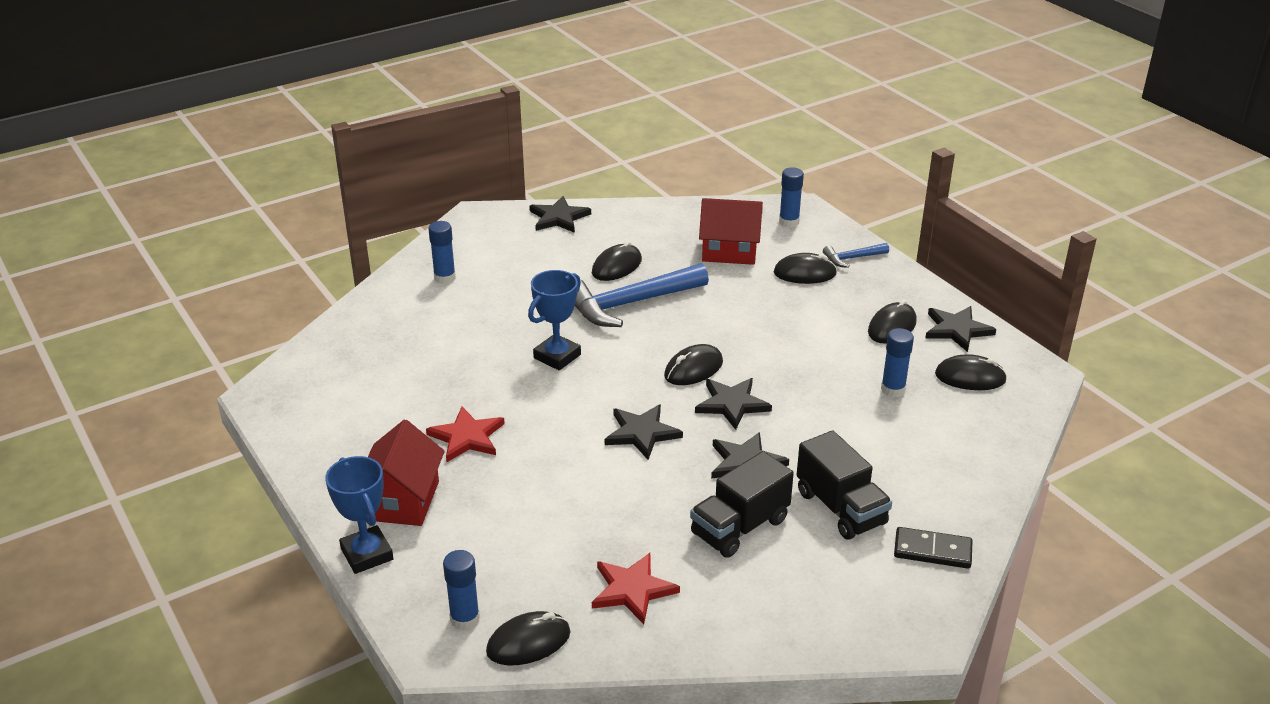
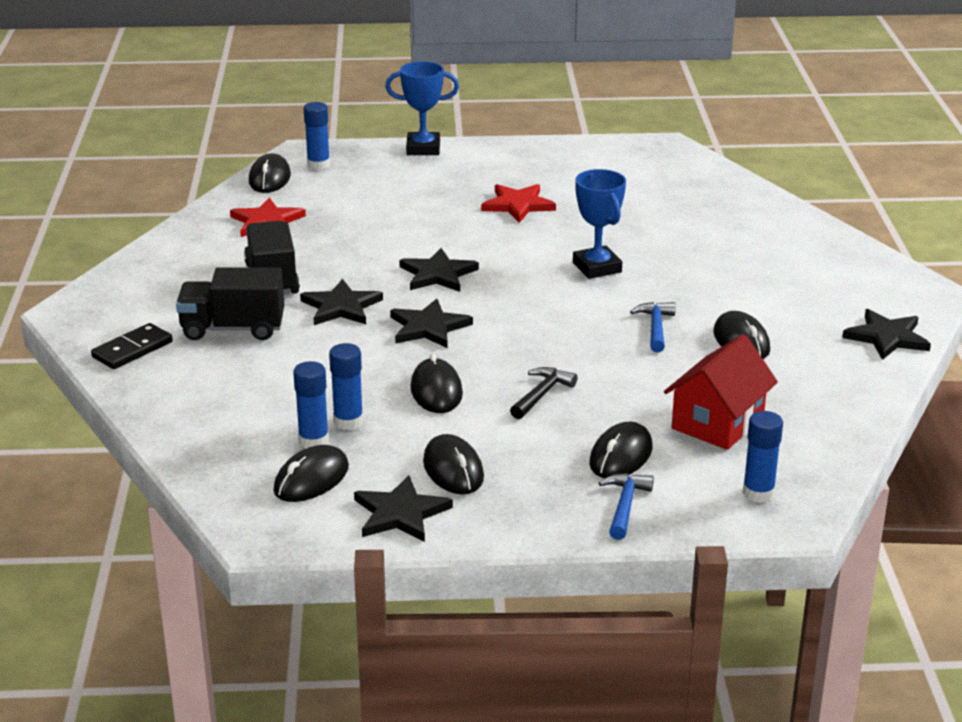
camera: 120 degrees right, 5 degrees down
(402, 500) = (467, 169): red house -> none
(444, 278) = (795, 247): blue glue stick -> blue glue stick (313, 441)
(630, 304) = (655, 327): blue hammer -> blue hammer, size x0.48
(693, 369) = (504, 326): black mouse -> black mouse (436, 391)
(768, 323) = (542, 394): none -> black hammer

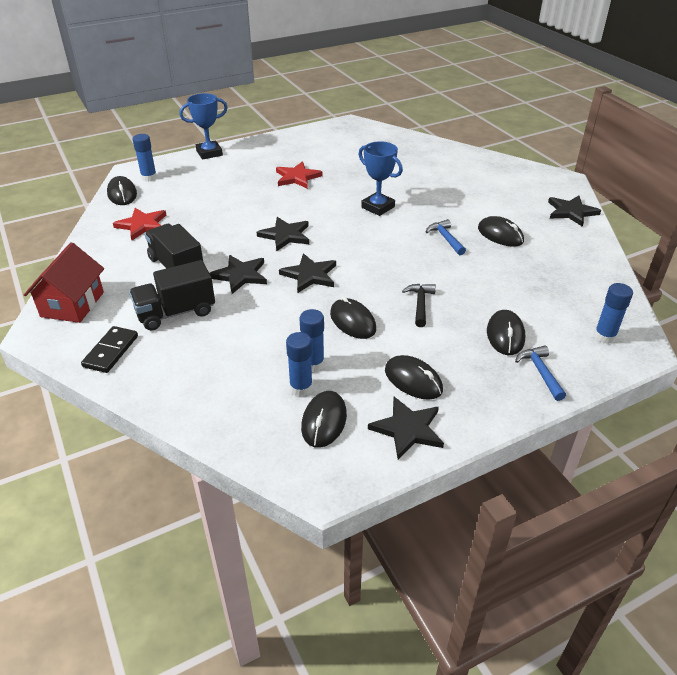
camera: 25 degrees left, 10 degrees up
(717, 423) = (537, 293): red house -> red house (72, 304)

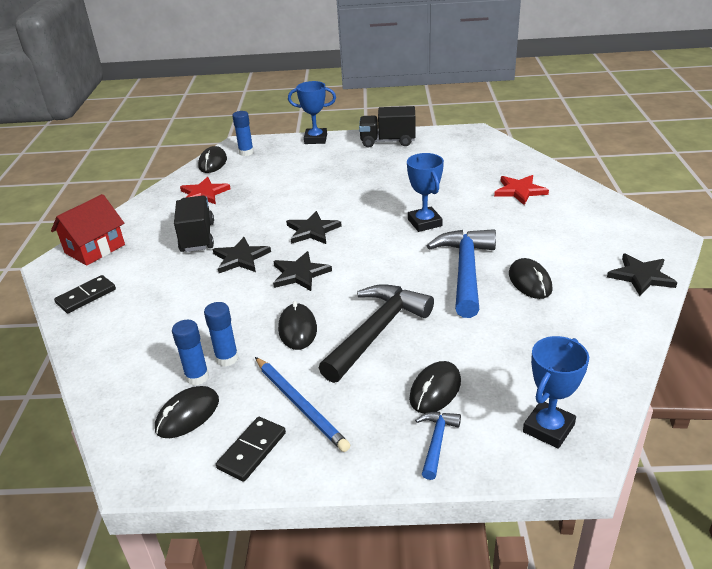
camera: 30 degrees right, 5 degrees down
(176, 313) = (161, 277): black truck -> black truck (388, 141)
(297, 177) = (373, 177): red star -> red star (519, 191)
(408, 429) = (252, 450): black star -> black domino
(413, 380) = (300, 405): black mouse -> blue pencil
(420, 304) = (377, 331): black hammer -> black hammer, size x2.10
(445, 238) = (465, 271): blue hammer -> blue hammer, size x2.10
(604, 336) = (548, 428): blue glue stick -> blue trophy

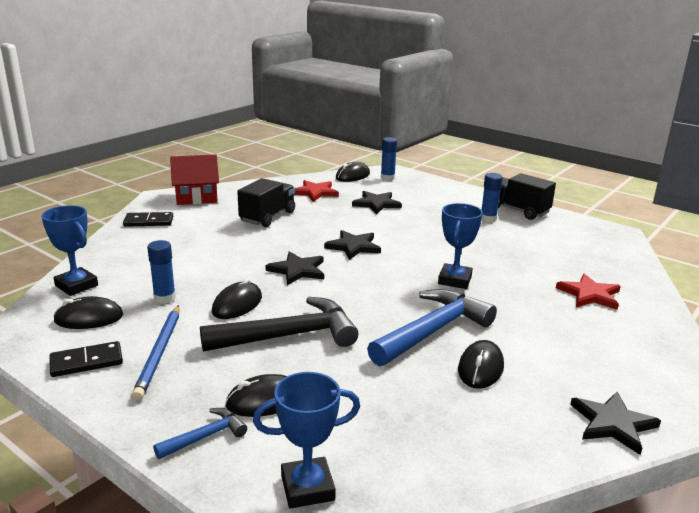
camera: 35 degrees right, 10 degrees down
(197, 377) = (130, 299): blue glue stick -> blue glue stick (488, 219)
(241, 258) = (274, 242): black star -> black star (376, 204)
(315, 139) = (456, 188): blue trophy -> blue trophy (76, 285)

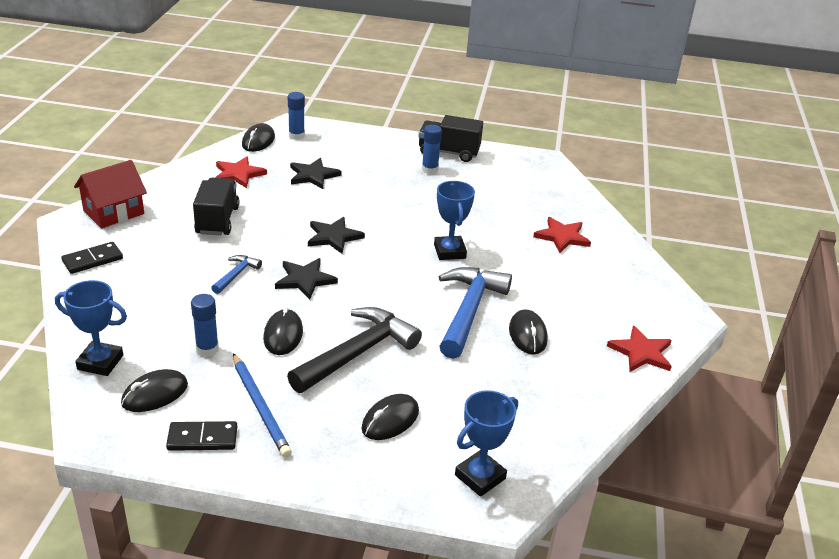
camera: 30 degrees left, 10 degrees up
(86, 362) = (202, 438): black domino -> black domino turned 45 degrees clockwise
(205, 436) = (372, 467): blue hammer -> blue hammer (236, 275)
(612, 424) = (641, 352): black star -> red star

